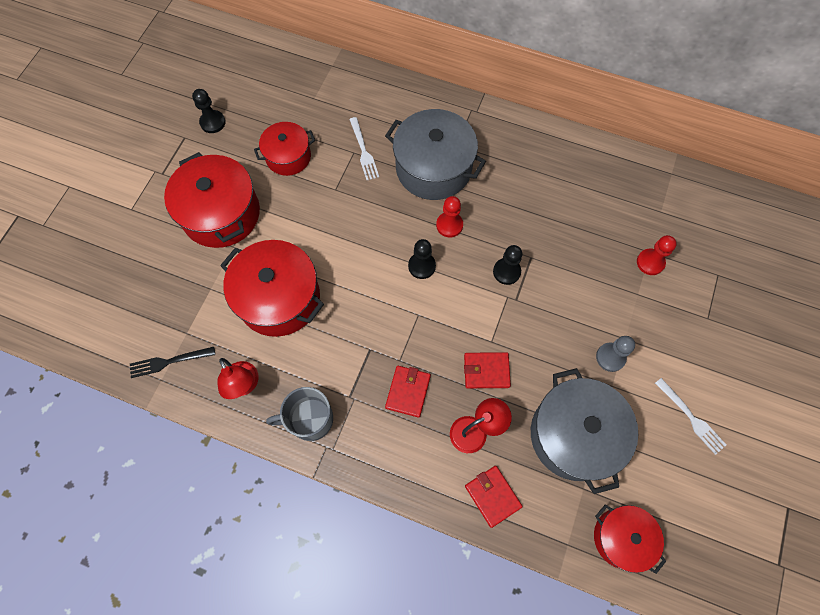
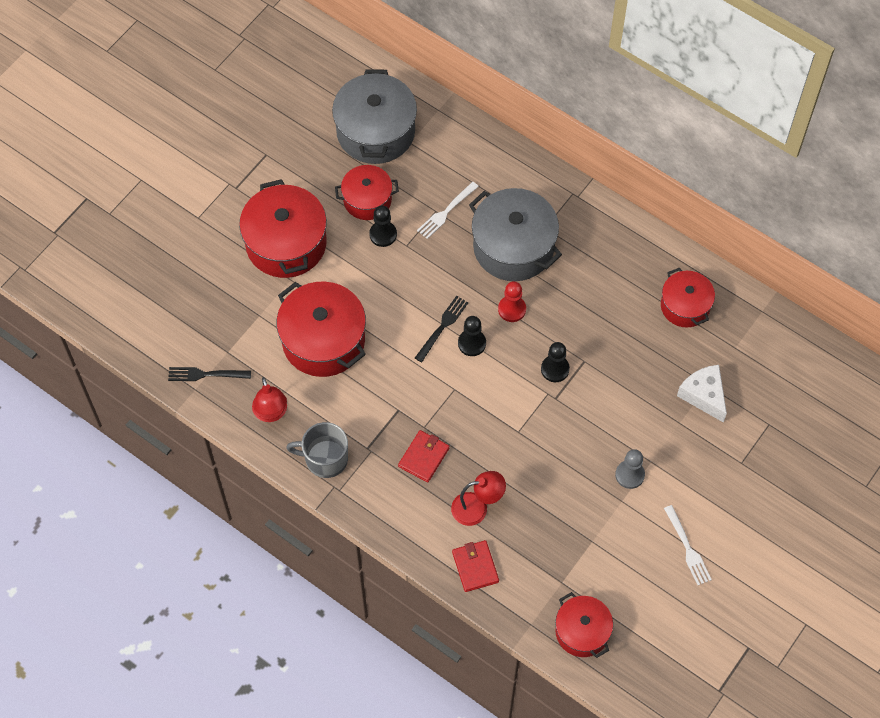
camera: 15 degrees right, 5 degrees down
(213, 122) = (298, 145): black pawn -> black pawn (383, 234)
(363, 151) = (446, 212): white fork -> white fork turned 45 degrees clockwise
(389, 257) = (442, 327): none -> black fork
(486, 371) = (504, 457): red wallet -> none
(574, 435) = (569, 535): grey pot -> grey pot (375, 131)
(603, 185) = (685, 306): none -> red pot
(650, 262) = (704, 395): red pawn -> white cheese

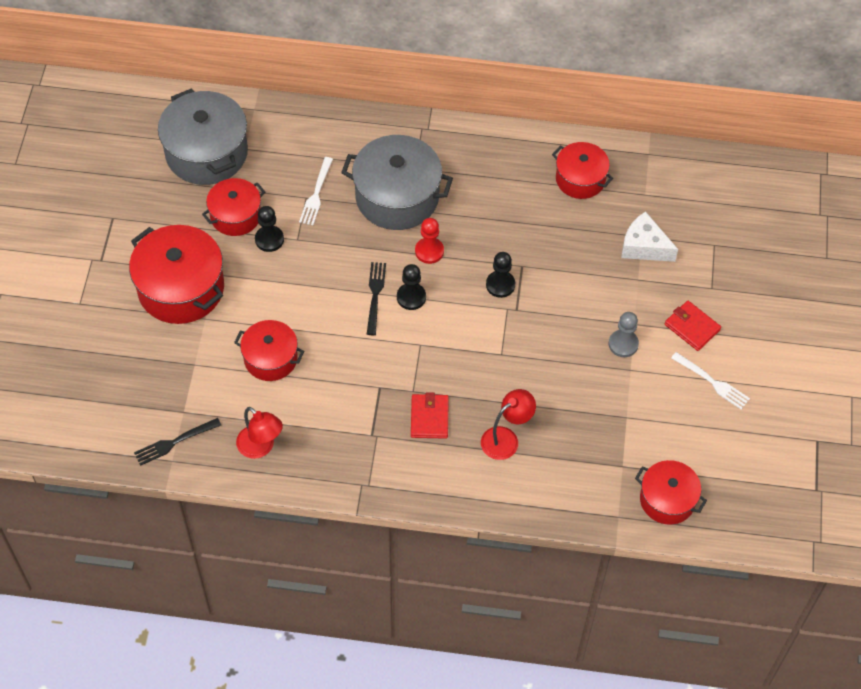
camera: 30 degrees left, 5 degrees down
(323, 340) = (270, 358): red pot -> red pot, size x0.60
(325, 459) = (338, 463): grey mug -> none
(475, 567) = (537, 491): red wallet -> red wallet (692, 327)

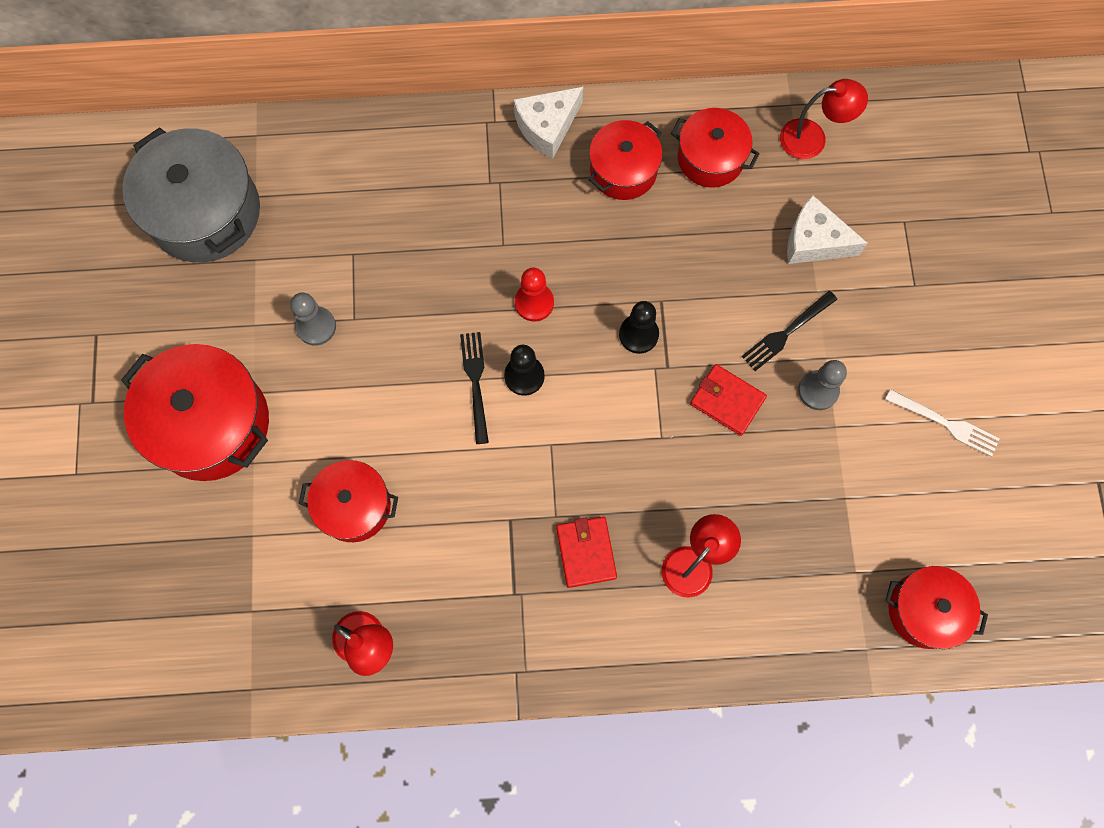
camera: 10 degrees left, 15 degrees up
(175, 442) = (249, 660): black fork -> black fork (787, 332)
(235, 216) = (263, 299): red pot -> red pot (623, 170)
(269, 239) = (316, 326): black pawn -> grey pawn
(316, 194) = (365, 246): white fork -> none
(397, 197) = (474, 230): grey pot -> none
(465, 139) = (547, 127): none -> white cheese
(659, 179) = (812, 138): none -> red lamp
(692, 327) = (902, 348): red wallet -> red wallet (727, 401)

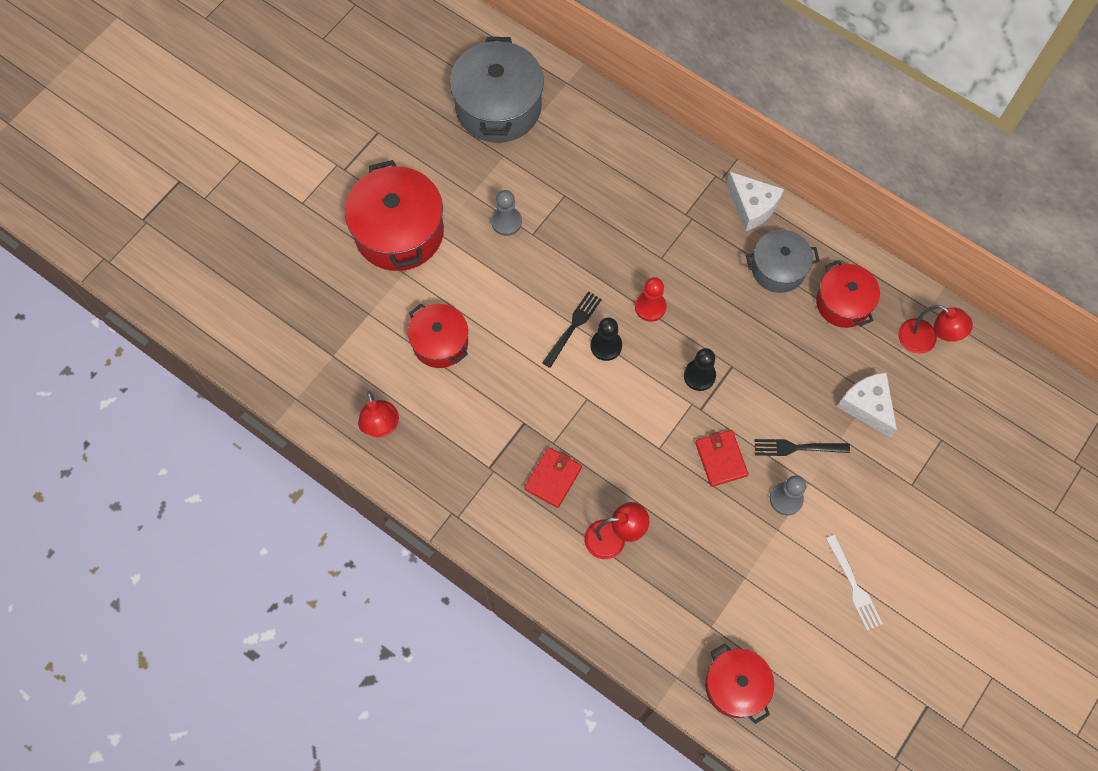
camera: 40 degrees right, 5 degrees down
(547, 127) = (752, 206): white cheese -> white cheese turned 135 degrees counterclockwise
(623, 170) = (778, 269): red pot -> grey pot

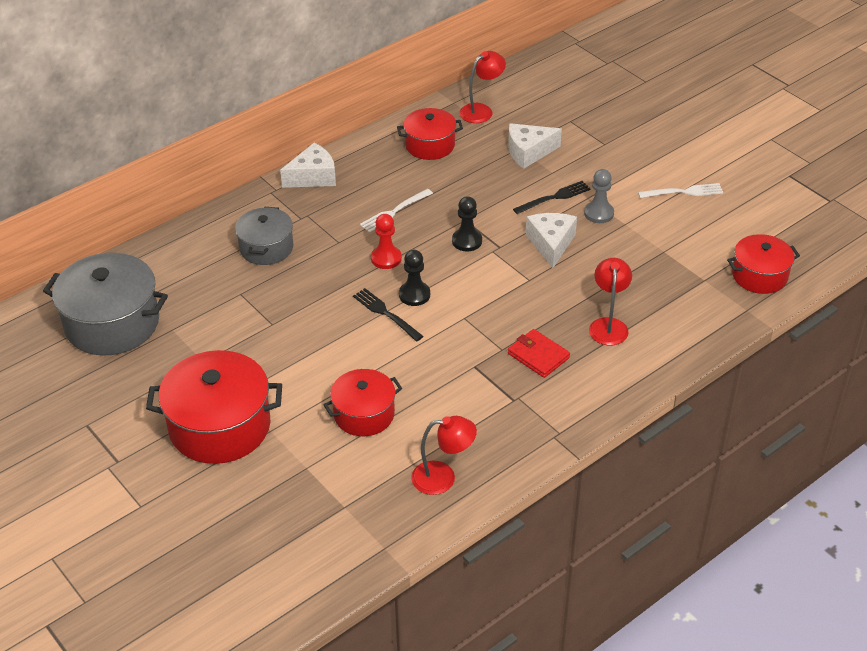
camera: 75 degrees left, 25 degrees down
(506, 222) = (249, 340): grey pawn -> none
(721, 459) = (551, 244): red wallet -> white cheese
(722, 296) = (394, 212): none -> white fork
(778, 269) = (381, 174): grey pot -> grey pot (266, 248)
(797, 448) = (554, 197): black fork -> black fork turned 135 degrees counterclockwise

